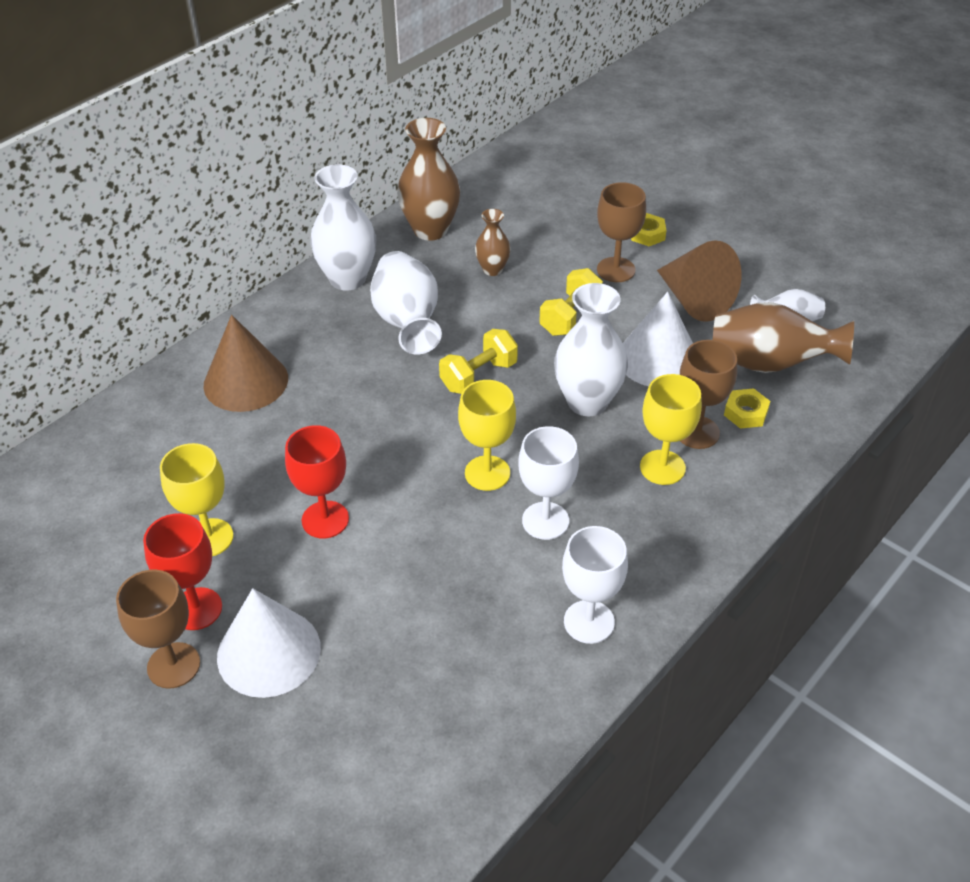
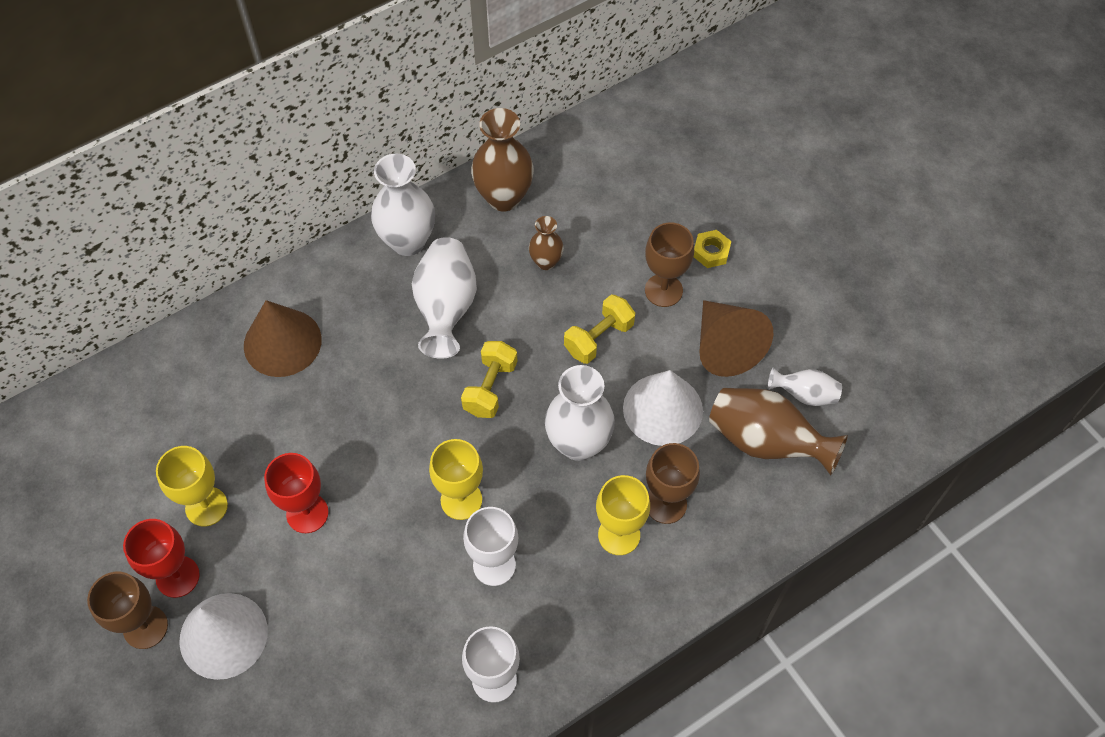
camera: 15 degrees right, 15 degrees up
(478, 376) = (490, 388): yellow dumbbell -> yellow dumbbell turned 45 degrees counterclockwise
(745, 413) = (720, 493): yellow nut -> none

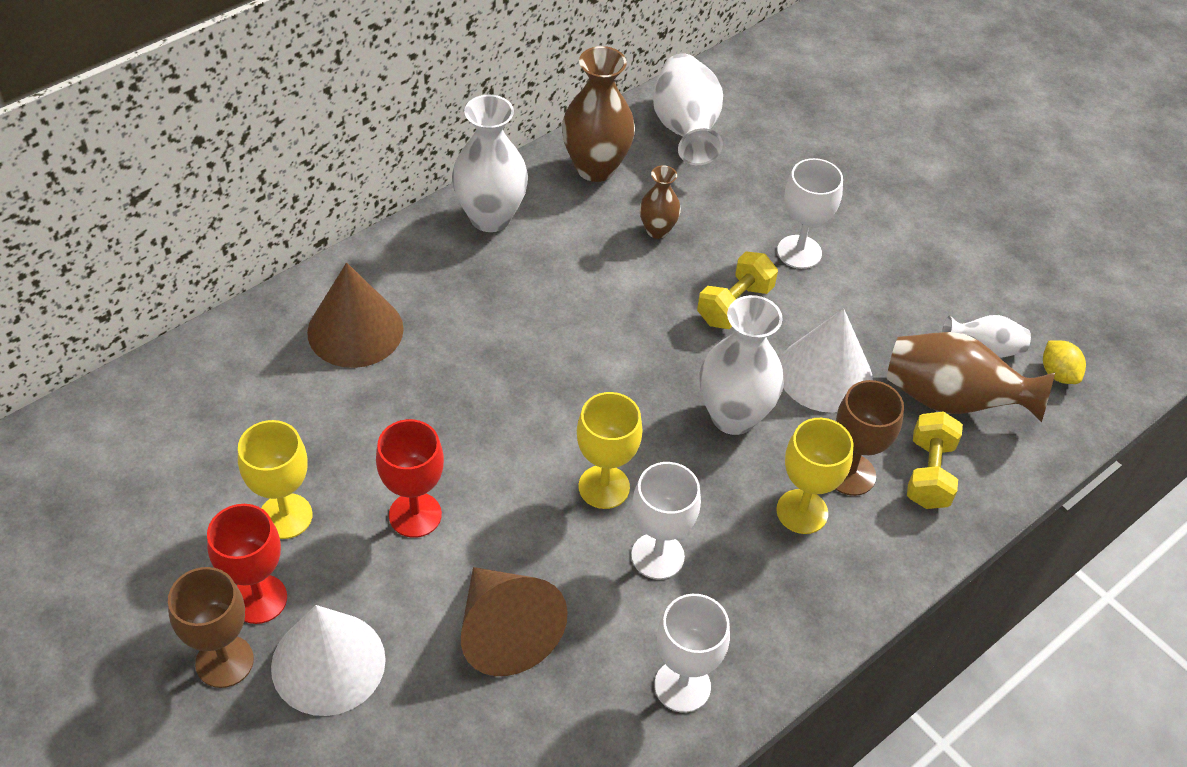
camera: 10 degrees left, 10 degrees down
(446, 308) = (548, 284): white vase -> white vase (685, 130)
(490, 388) = (616, 364): yellow dumbbell -> yellow dumbbell (928, 474)
(663, 290) = (799, 252): brown goblet -> white goblet
(711, 252) = (844, 211): yellow nut -> none
(725, 346) = (882, 305): brown cone -> brown cone (504, 631)
(863, 422) = (1058, 374): none -> yellow lemon

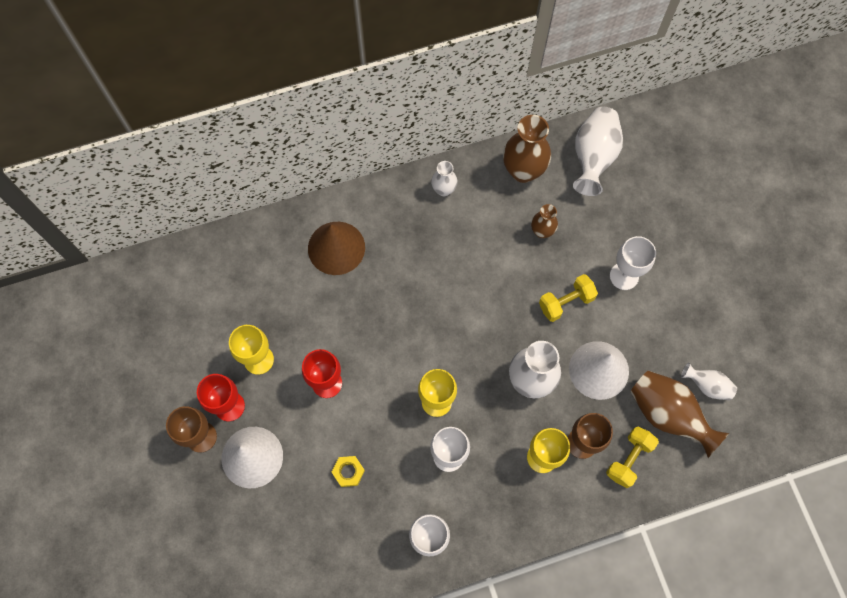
camera: 25 degrees right, 20 degrees up
(490, 217) = (444, 189): white vase -> white vase, size x0.55
(504, 631) = (348, 472): brown cone -> yellow nut
(1058, 374) = (745, 419): yellow lemon -> none

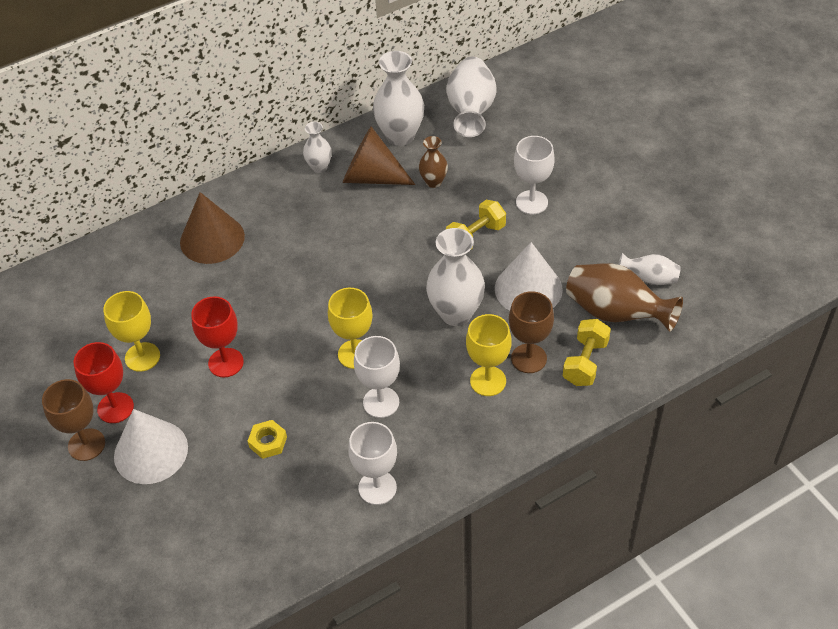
camera: 10 degrees left, 20 degrees down
(488, 212) = (371, 177): none -> brown cone
(523, 171) = (400, 136): brown vase -> white vase

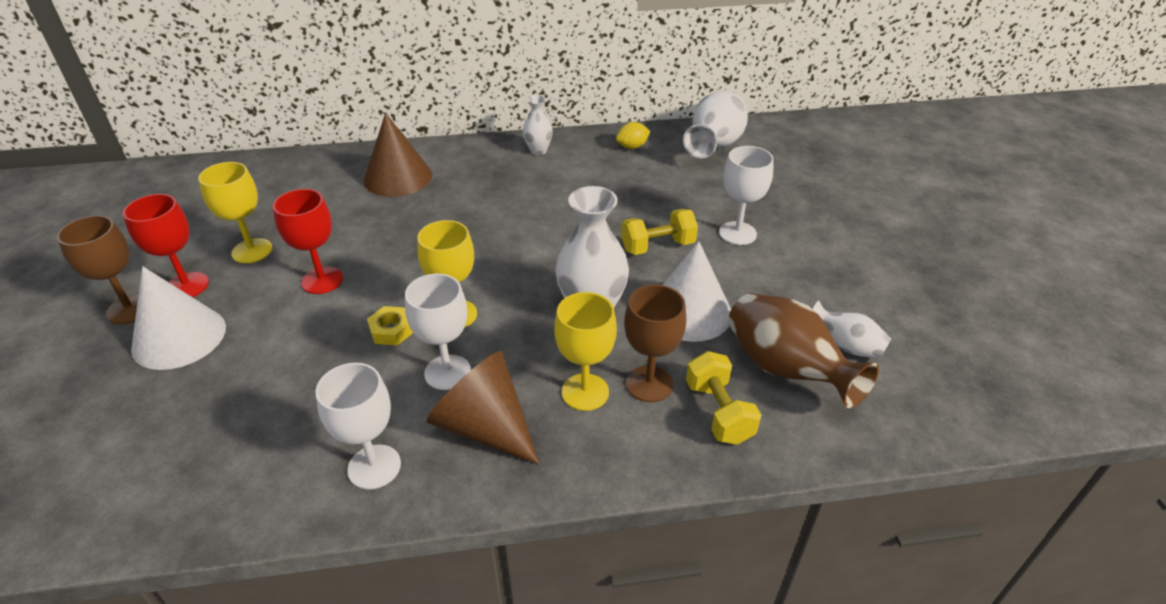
camera: 20 degrees right, 10 degrees down
(268, 442) = (298, 370): yellow nut -> yellow nut (391, 330)
(371, 177) = (583, 170): brown cone -> brown cone (485, 426)
(400, 136) = (632, 147): white vase -> yellow lemon
(433, 182) = (642, 189): brown vase -> none
(585, 362) = (718, 412): yellow dumbbell -> yellow dumbbell turned 60 degrees counterclockwise

